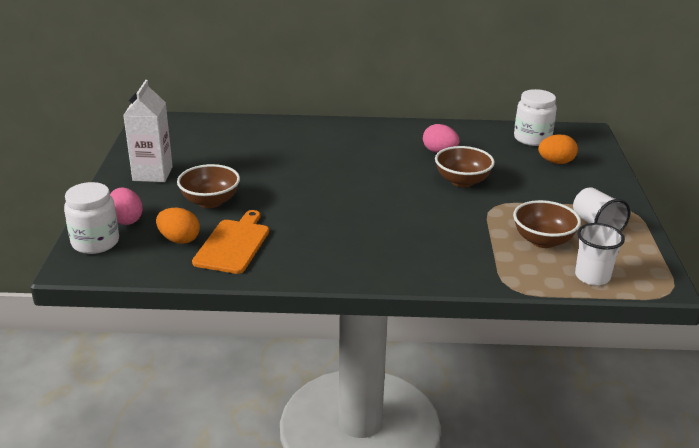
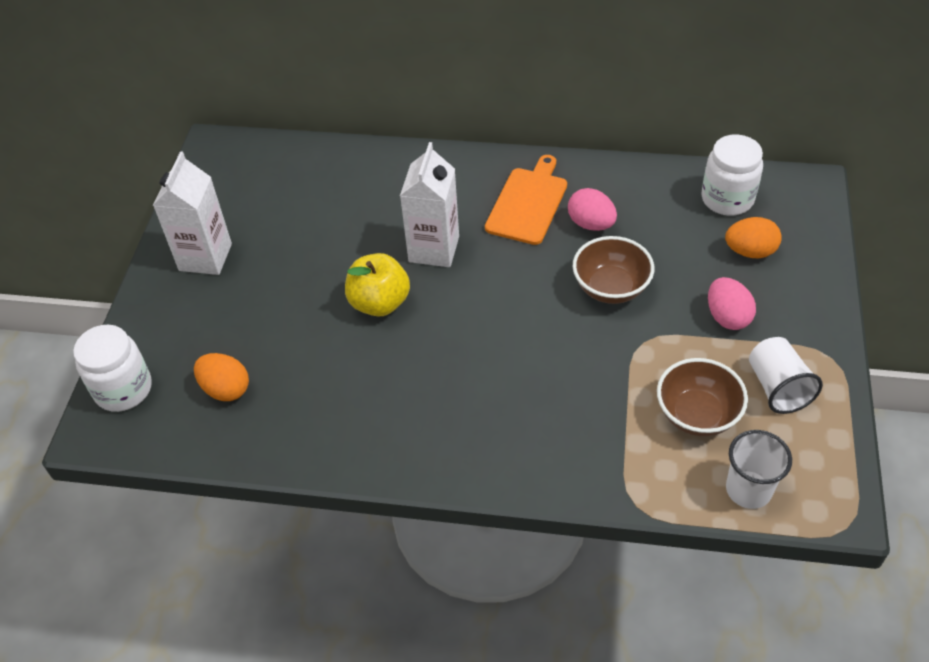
camera: 10 degrees right, 20 degrees up
(126, 220) = (164, 348): pink egg -> pink egg (727, 317)
(210, 201) = (272, 316): brown bowl -> none
(233, 244) = (292, 401): orange cutting board -> orange cutting board (528, 203)
(292, 193) = (379, 303): none -> yellow apple
(327, 166) = (434, 249): none -> white carton

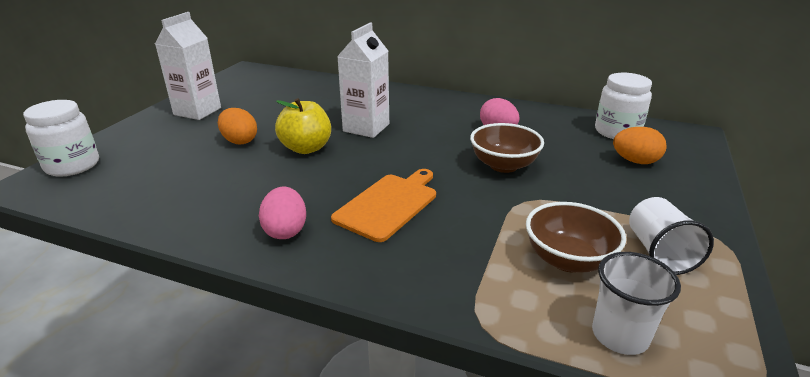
camera: 10 degrees right, 20 degrees down
(226, 389) = (148, 177): orange egg -> orange egg (239, 141)
(528, 203) = (451, 115): orange cutting board -> orange cutting board (389, 204)
(727, 317) = (609, 197): pink egg -> pink egg (285, 230)

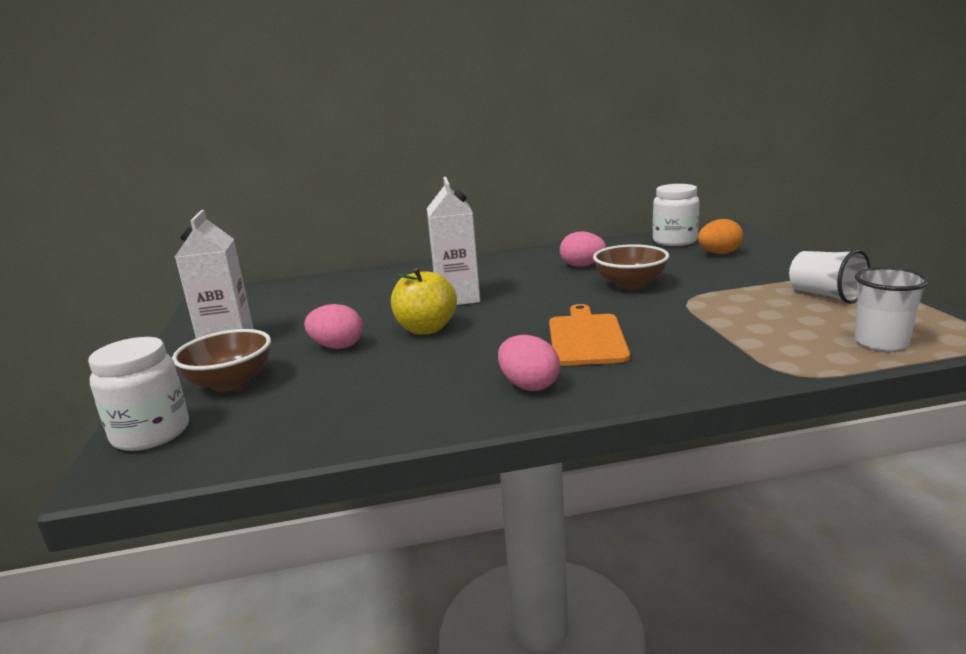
camera: 30 degrees left, 10 degrees down
(239, 141) = (337, 347): orange egg -> pink egg
(568, 260) = (780, 319): brown bowl -> brown bowl (230, 383)

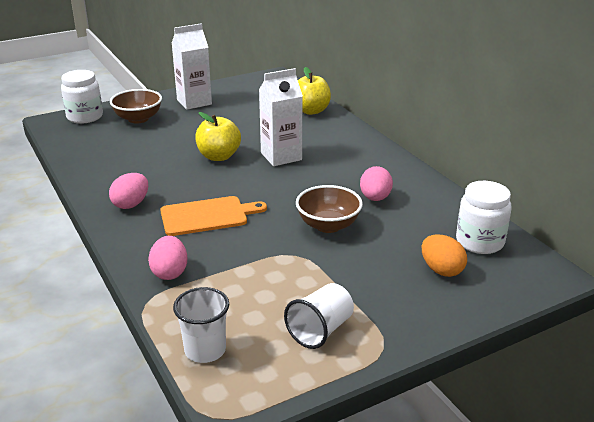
camera: 70 degrees right, 10 degrees up
(337, 347) = (188, 135): pink egg -> pink egg (170, 272)
(350, 281) = (311, 111): none -> yellow apple

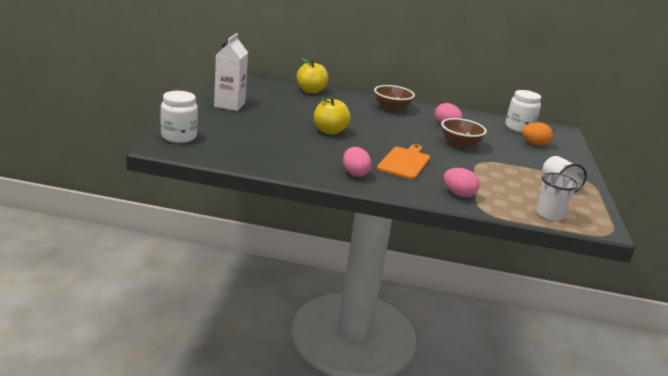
camera: 55 degrees left, 5 degrees down
(138, 119) = (221, 126): brown bowl -> brown bowl (391, 108)
(281, 156) = (359, 120): white carton -> none

